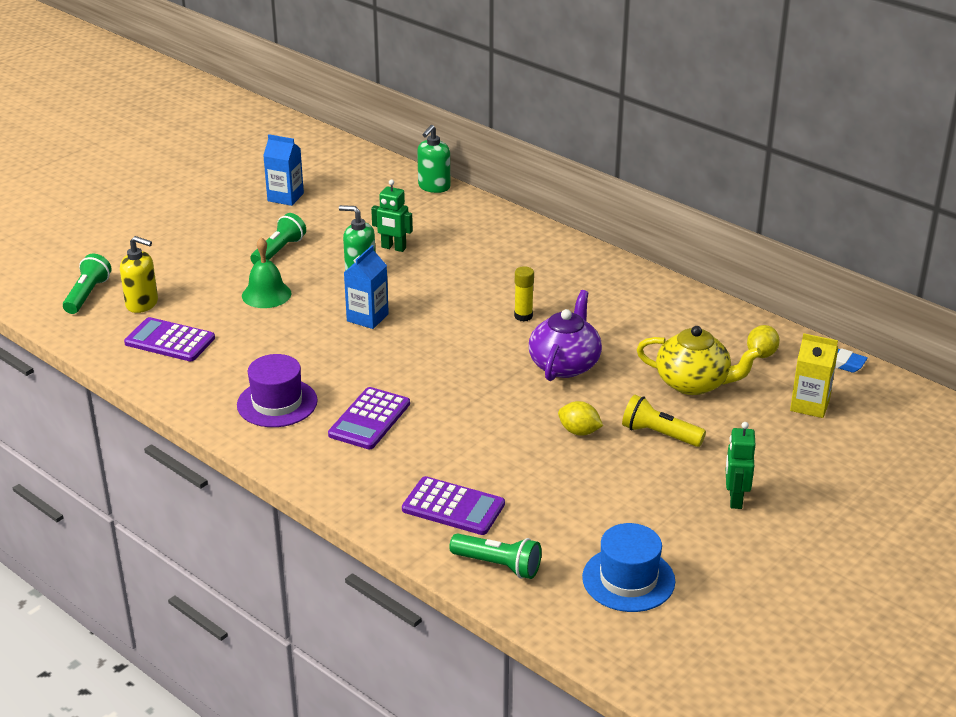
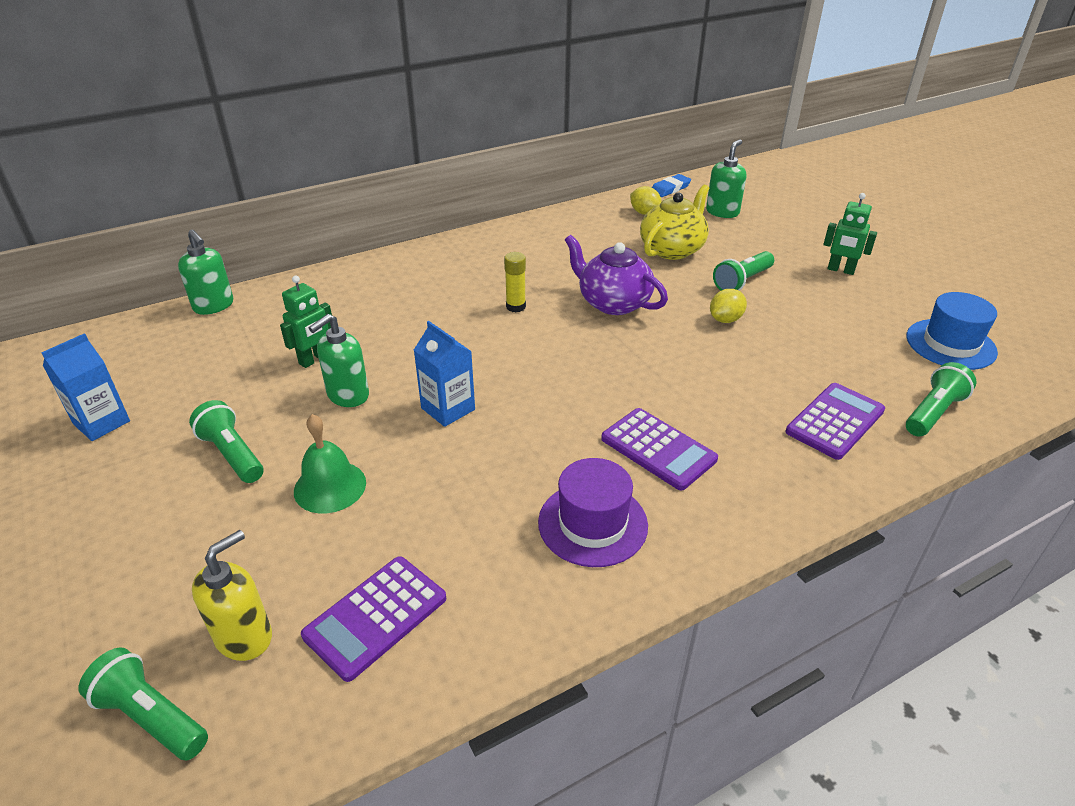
camera: 70 degrees left, 5 degrees up
(659, 434) = (742, 281): yellow flashlight -> green flashlight
(809, 405) = (722, 212): yellow carton -> green soap dispenser

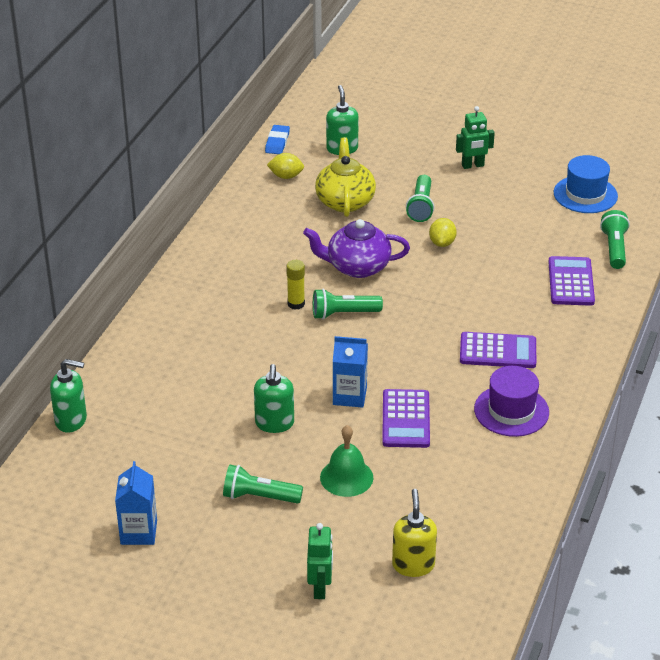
camera: 40 degrees left, 0 degrees up
(151, 716) = (420, 618): green flashlight -> green flashlight (343, 314)
(314, 359) = (214, 415): green robot -> green robot (320, 588)
(375, 617) = (464, 517): purple calculator -> purple calculator (406, 419)

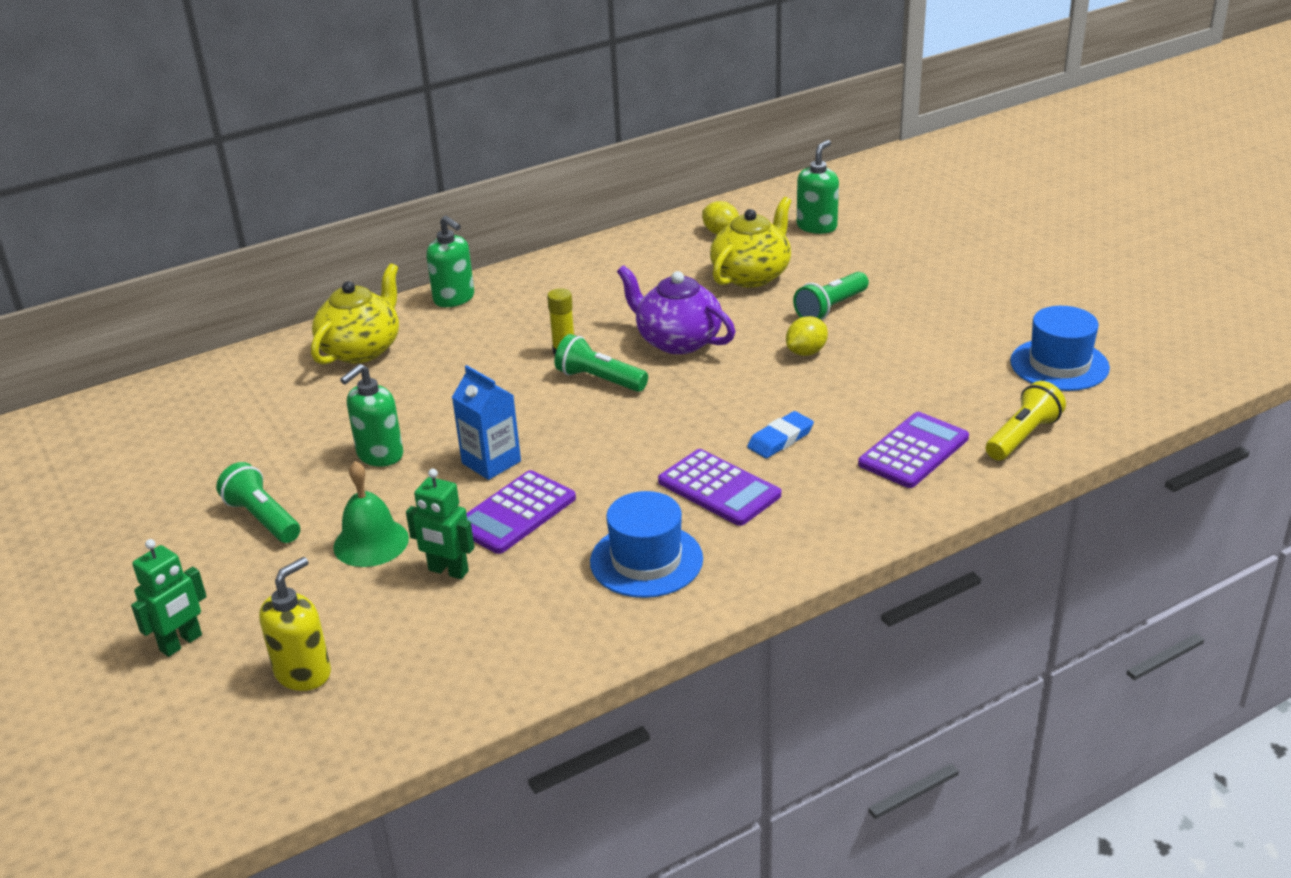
camera: 40 degrees right, 5 degrees down
(71, 420) = (213, 370): green soap dispenser -> green soap dispenser (454, 299)
(139, 532) = (115, 496): blue carton -> none
(157, 360) = (362, 349): none -> yellow teapot
(277, 142) = (755, 200): blue eraser -> blue eraser (780, 439)
(473, 166) = (949, 289): green robot -> green robot (448, 571)
(511, 411) = (646, 560): purple hat -> blue hat
(614, 248) = (1023, 436): green flashlight -> yellow flashlight

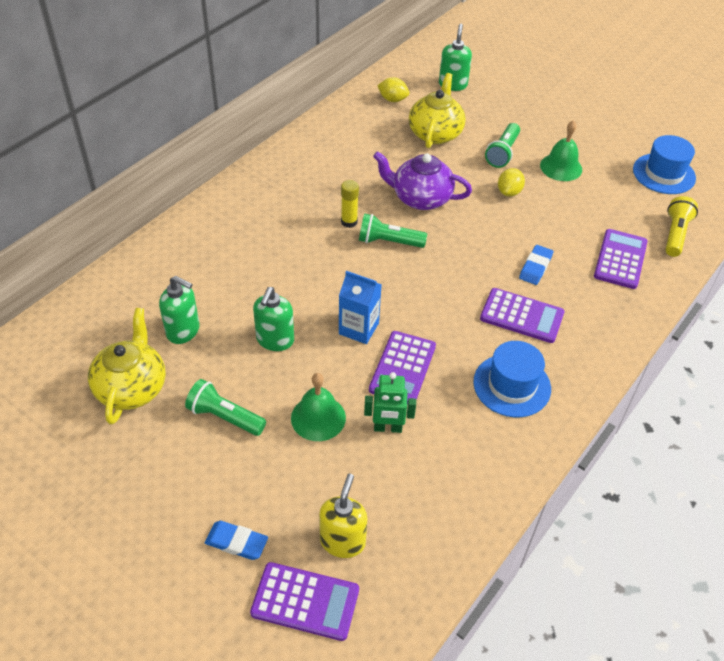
camera: 25 degrees left, 15 degrees up
(181, 643) = (236, 542): green robot -> blue eraser
(213, 721) = (305, 601): none -> purple calculator
(362, 349) = (199, 248): yellow teapot -> yellow teapot (132, 387)
(454, 299) = (240, 189): green soap dispenser -> green soap dispenser (183, 331)
(904, 335) = (561, 167): none -> green bell

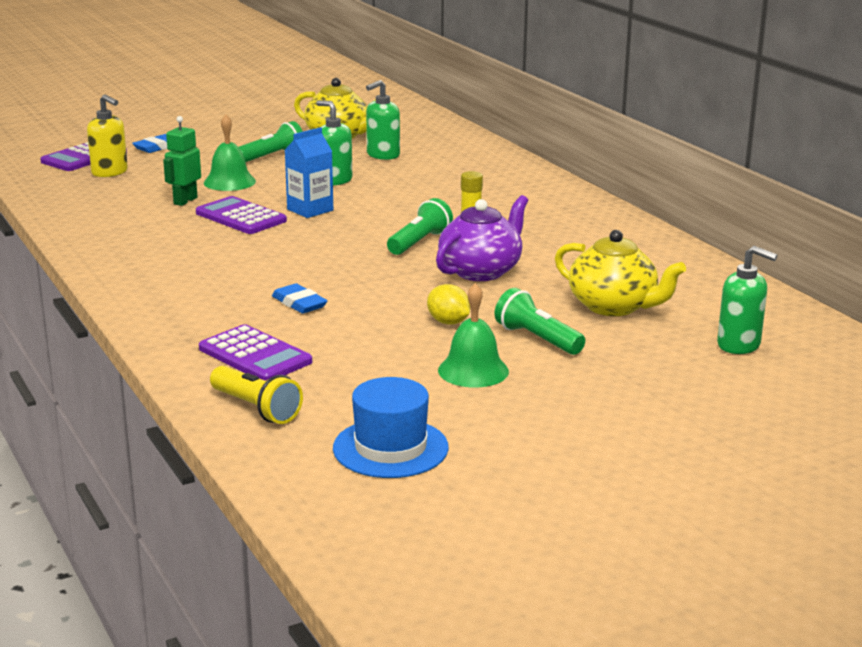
camera: 115 degrees right, 25 degrees down
(392, 99) = (714, 297): yellow lemon -> none
(512, 385) = (159, 253): blue hat -> none
(521, 316) = (237, 278): purple calculator -> none

